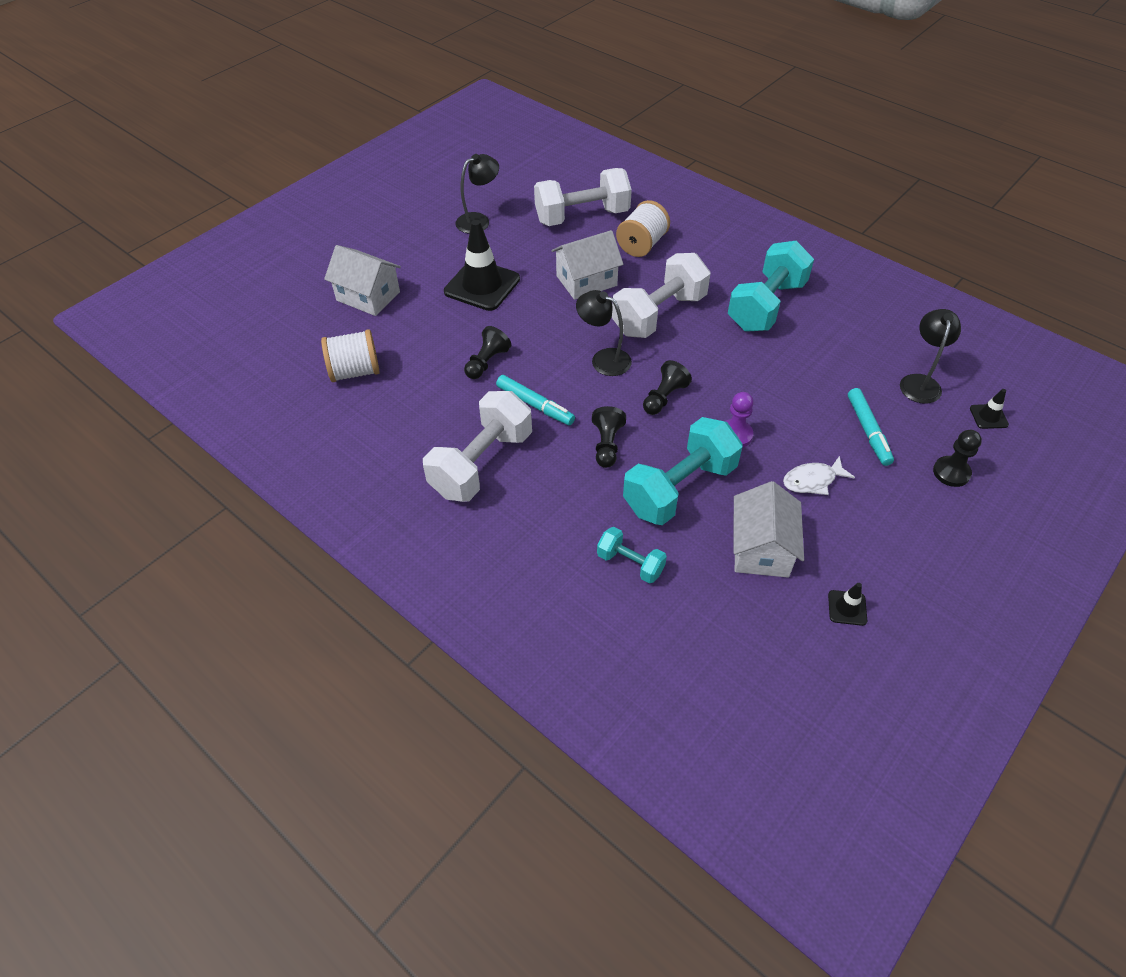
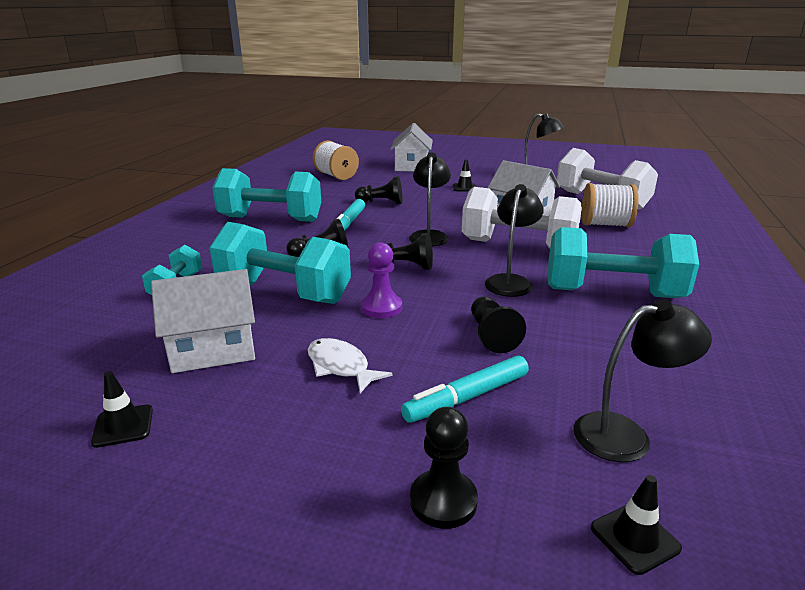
camera: 65 degrees right, 25 degrees down
(481, 464) = (271, 219): white dumbbell -> turquoise dumbbell
(482, 285) = (464, 188): black traffic cone -> black traffic cone, size x0.44
(723, 347) = (510, 281): none -> black lamp
(800, 391) = (492, 335): none -> black pawn

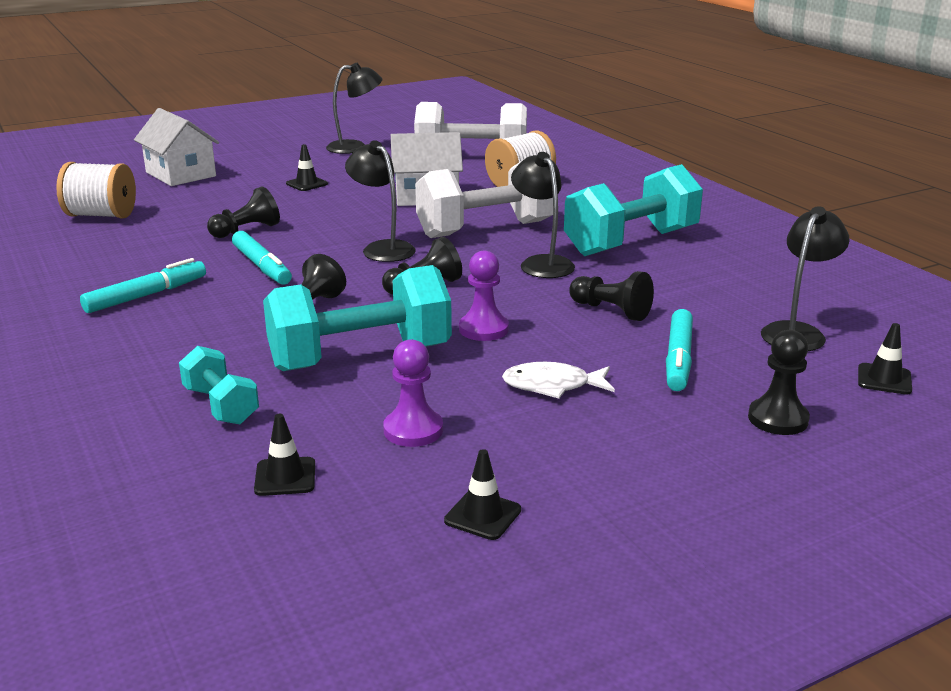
camera: 45 degrees left, 0 degrees up
(113, 339) = (285, 477): none -> black traffic cone
(213, 349) = (413, 430): white house -> purple pawn
(271, 219) = (146, 295): turquoise dumbbell -> turquoise marker

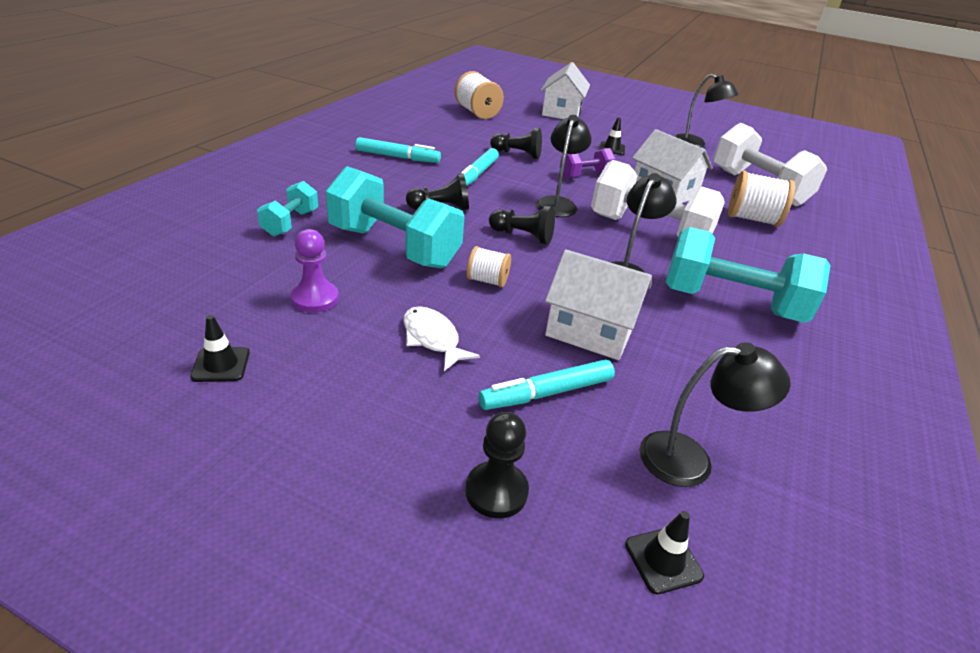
camera: 50 degrees right, 10 degrees up
(285, 477) = (222, 272): black traffic cone -> none
(344, 216) = (585, 175): none -> purple dumbbell
(483, 329) = (487, 280): purple pawn -> white spool
(611, 311) = (590, 330): black pawn -> white house

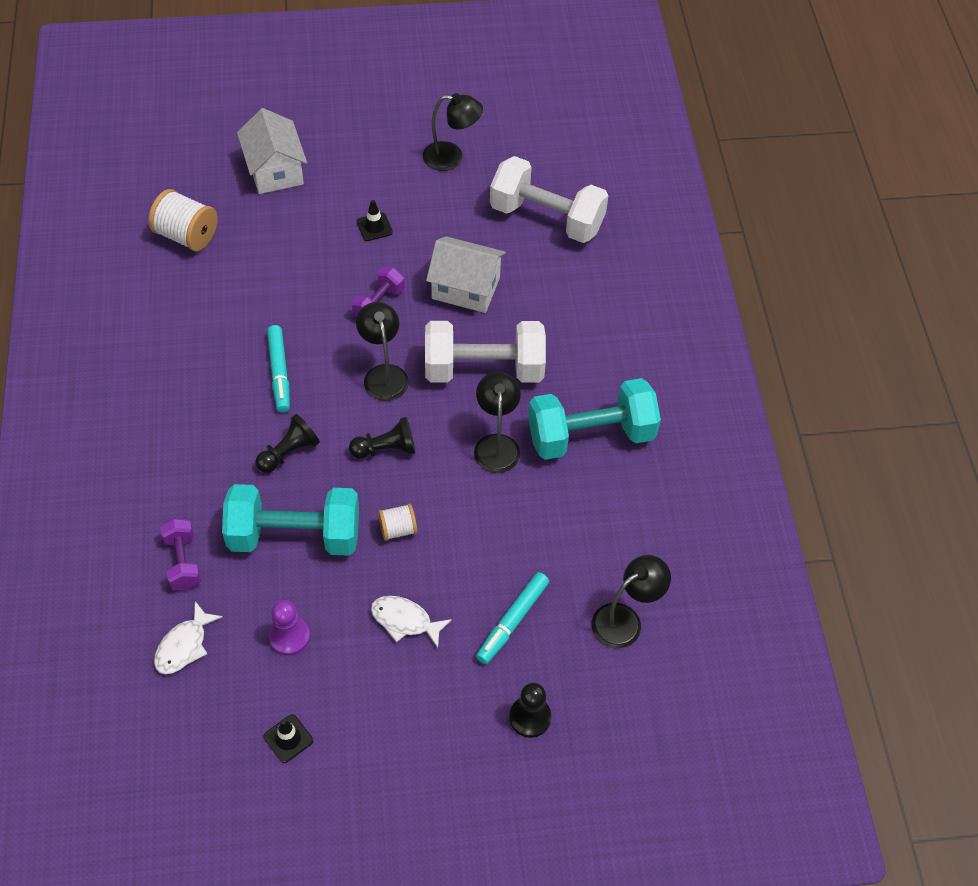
camera: 30 degrees left, 20 degrees up
(225, 263) = (184, 645): none -> white fish
(290, 223) = (183, 561): turquoise dumbbell -> purple dumbbell
(398, 157) = (181, 390): turquoise marker -> none
(517, 154) = (290, 304): black pawn -> none
(590, 330) = (506, 538): white house -> none
(663, 560) = (640, 702): black traffic cone -> none
(752, 219) = (562, 288): white spool -> none

